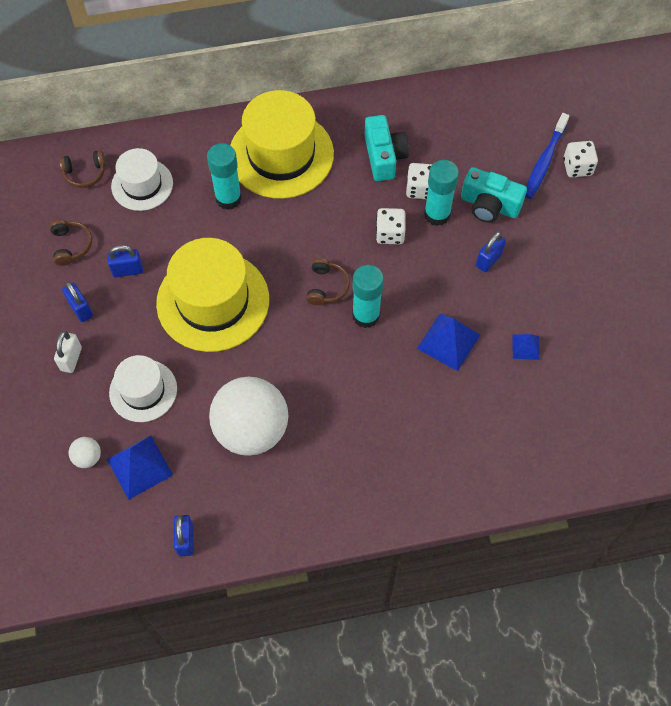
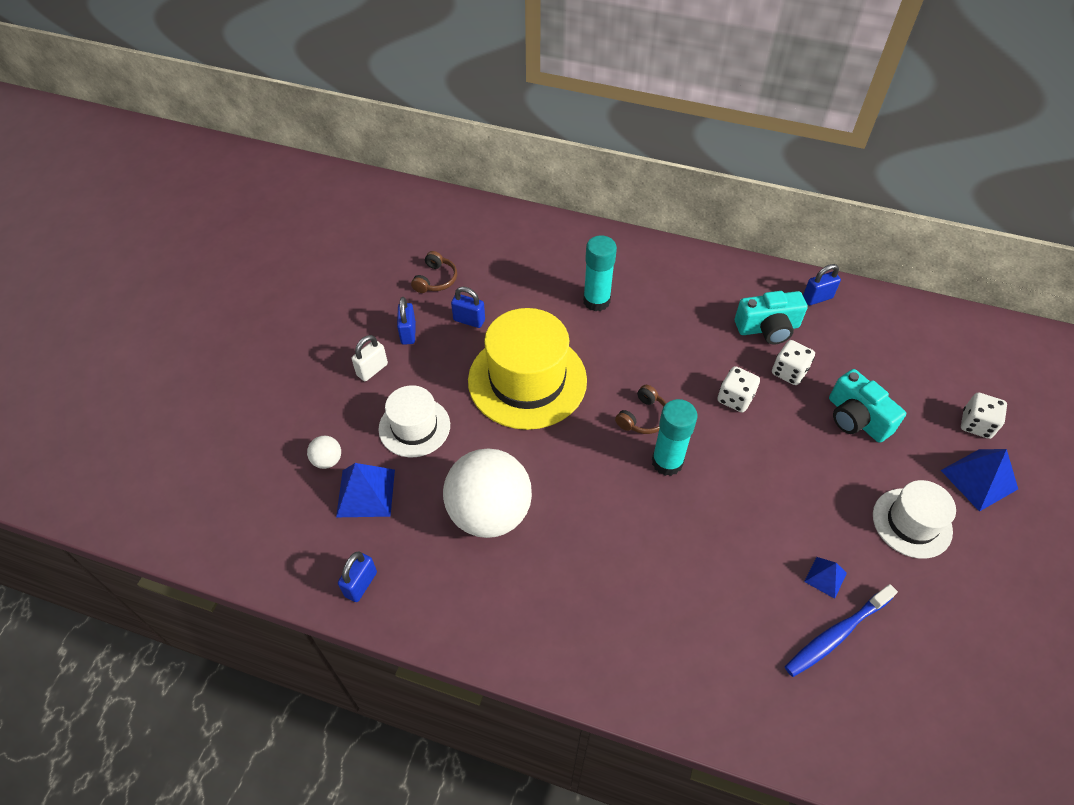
camera: 30 degrees right, 10 degrees down
(85, 173) = (485, 230): brown headphones -> none
(142, 185) = (527, 258): white hat -> white hat (912, 523)
(281, 154) = (668, 286): yellow hat -> none
(384, 156) = (768, 328): turquoise camera -> turquoise camera turned 60 degrees clockwise
(437, 214) = (794, 402): turquoise glue stick -> none
(448, 341) = (740, 529): blue pyramid -> blue pyramid (979, 479)
(488, 260) = (828, 470): blue padlock -> blue padlock (817, 298)
(544, 161) = (940, 403): blue toothbrush -> blue toothbrush (836, 635)

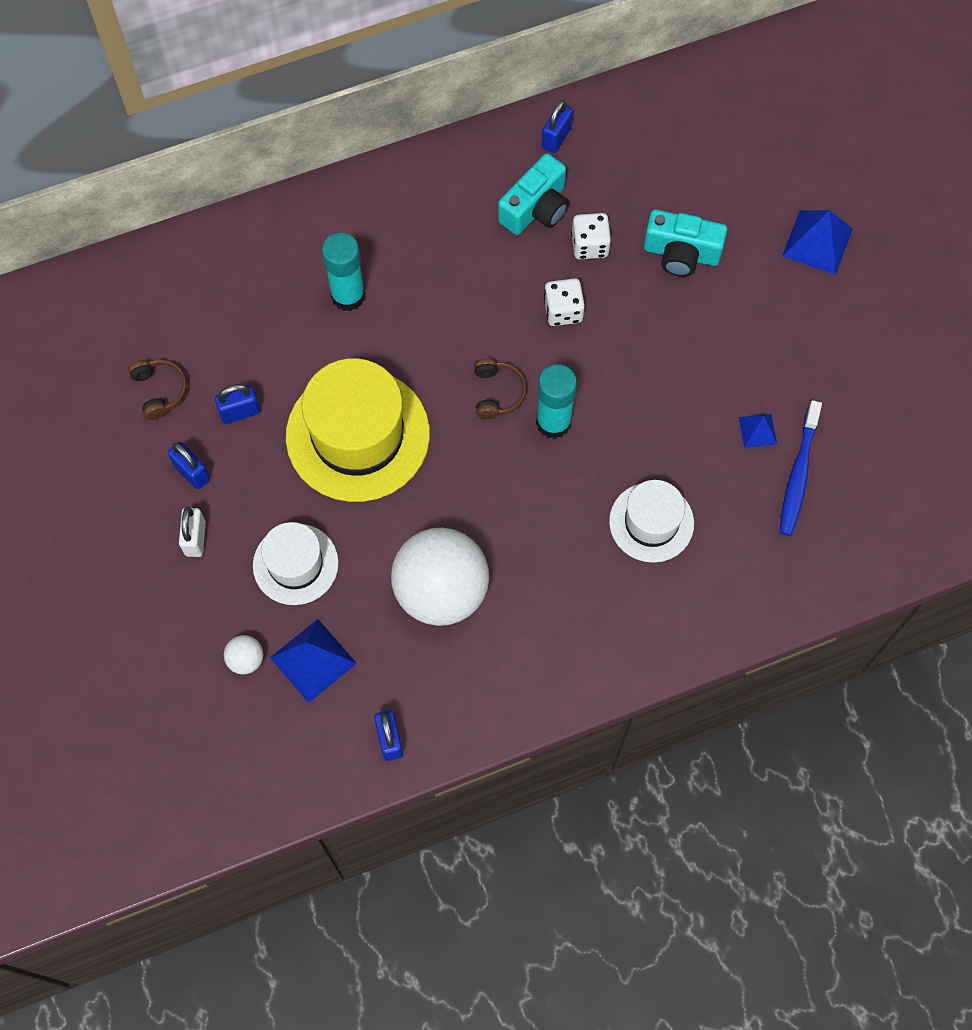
camera: 40 degrees left, 15 degrees up
(912, 523) = (791, 327): white hat -> white hat (651, 522)
(976, 424) = (782, 185): white dice -> none

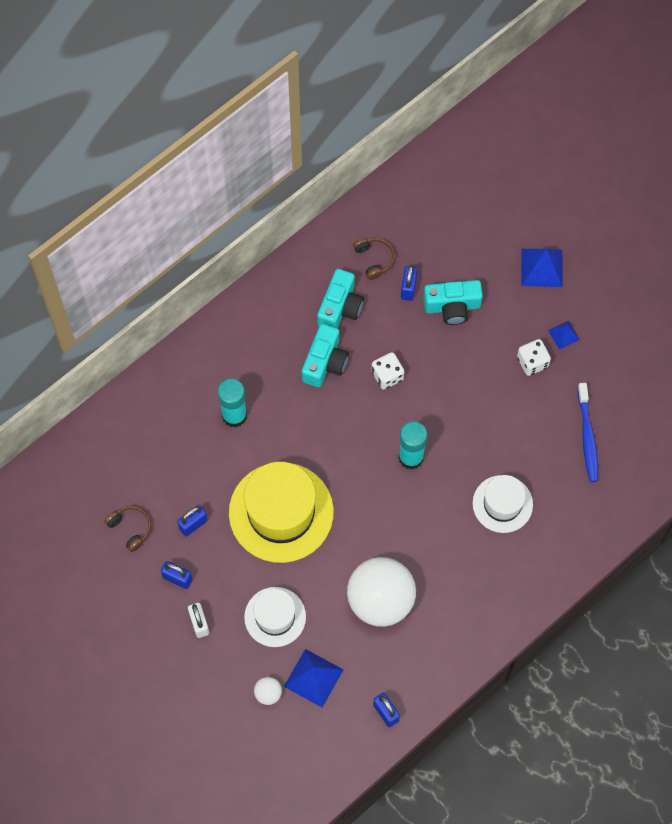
camera: 20 degrees left, 0 degrees up
(489, 269) = (325, 362): none -> turquoise camera
(497, 393) = (364, 449): brown headphones -> brown headphones (374, 259)
(556, 138) = (334, 251): blue padlock -> blue padlock (408, 288)
(590, 245) = (387, 322): white dice -> white dice (532, 362)
(757, 430) = (549, 415): blue pyramid -> blue pyramid (563, 335)

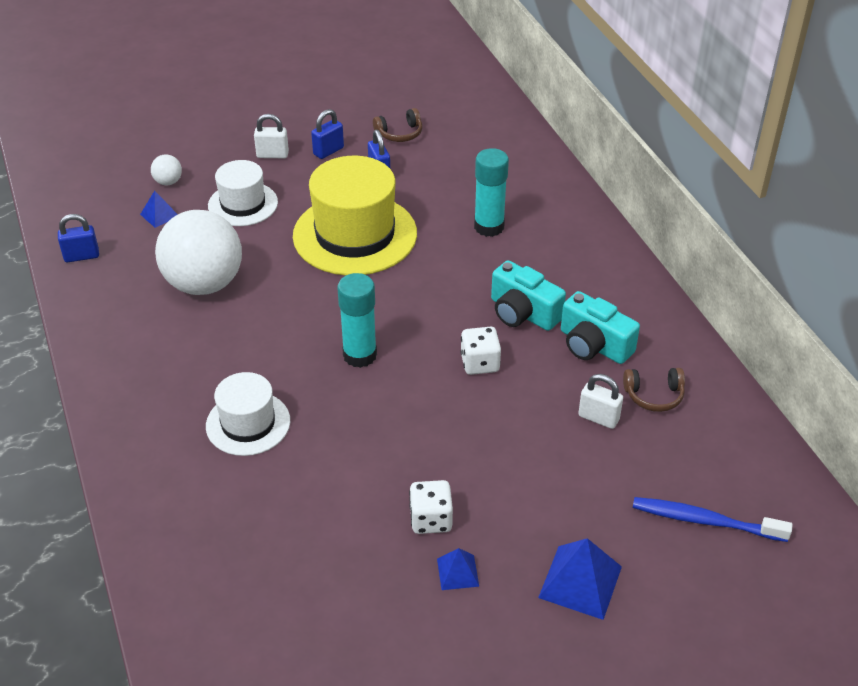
camera: 110 degrees right, 25 degrees down
(313, 678) = (159, 215): blue pyramid -> blue pyramid, size x0.57
(408, 288) = (598, 418): blue padlock -> white padlock
(452, 307) = (553, 456): turquoise camera -> none
(587, 437) = (286, 547): blue toothbrush -> blue toothbrush (705, 521)

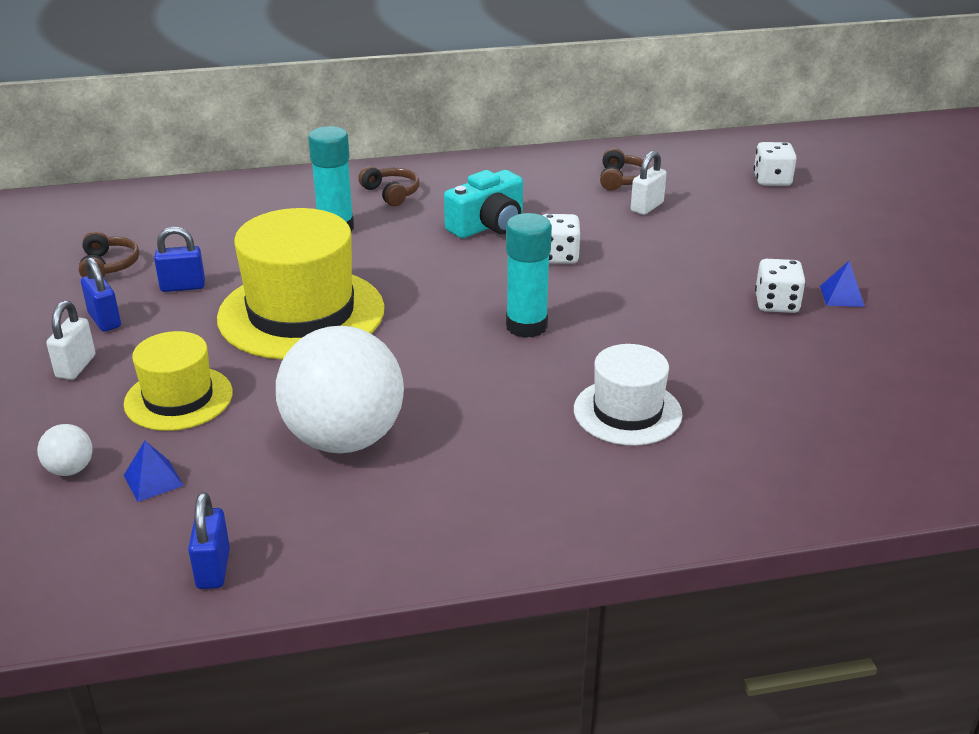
camera: 80 degrees left, 10 degrees down
(243, 204) = (178, 398): white hat -> yellow hat
(563, 246) = (391, 193): none -> brown headphones
(580, 582) = (844, 239): blue pyramid -> none
(593, 345) = (547, 197): turquoise camera -> none
(705, 521) = (772, 180): blue toothbrush -> white dice

